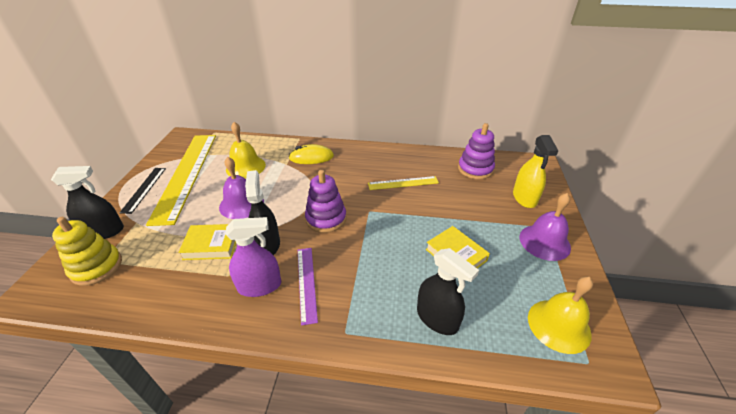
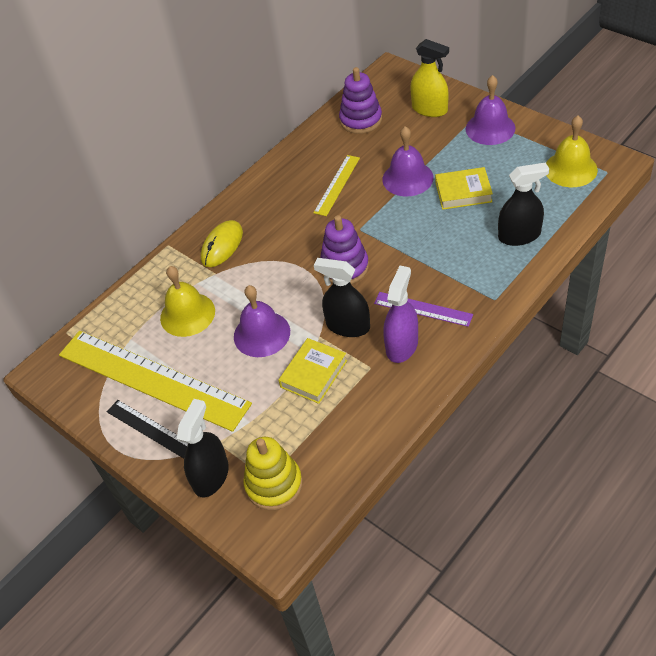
camera: 50 degrees left, 10 degrees up
(441, 215) = (407, 178): none -> purple bell

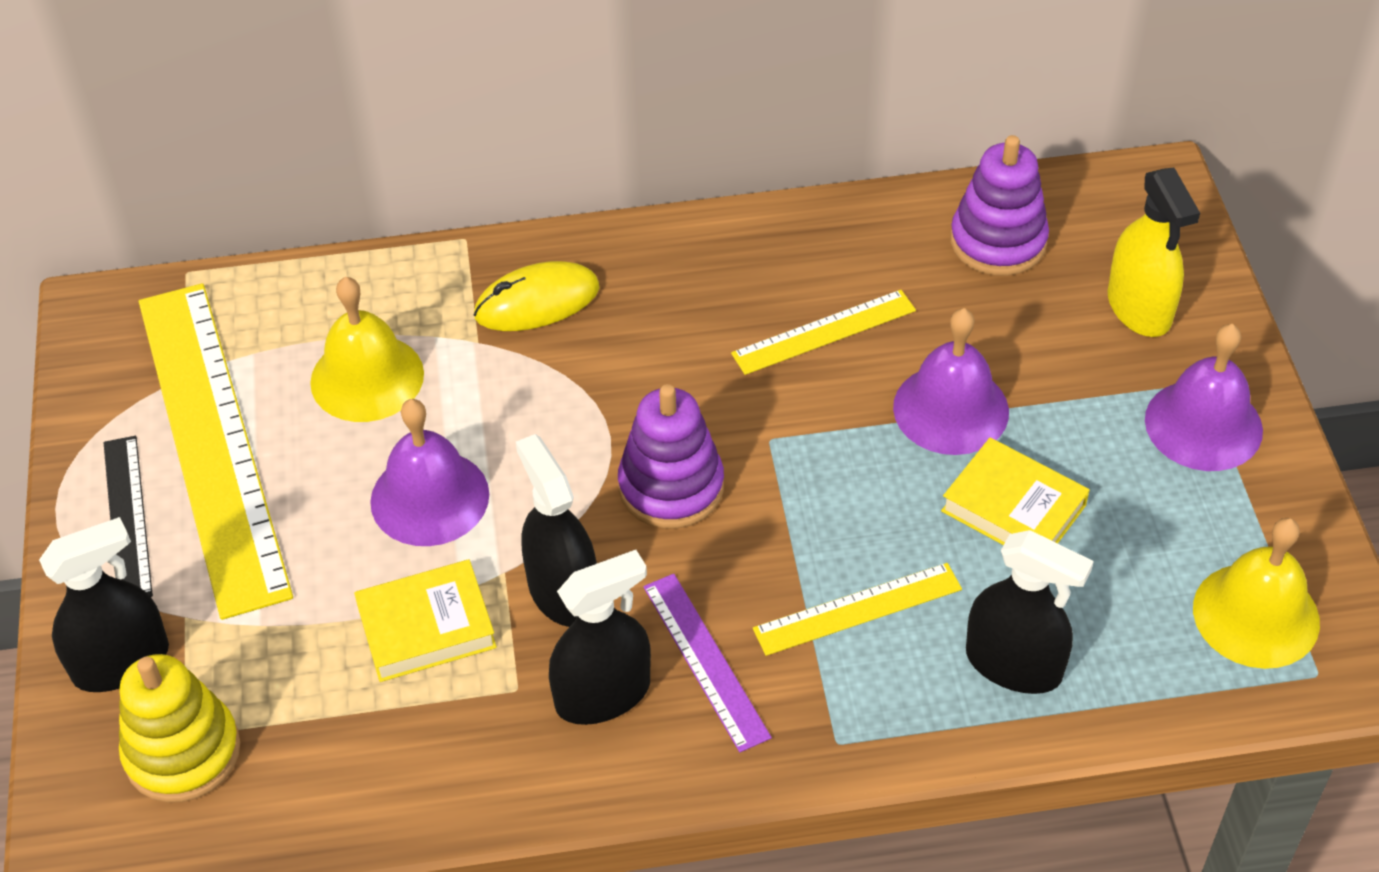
camera: 35 degrees right, 0 degrees up
(402, 345) = (602, 694): purple spray bottle -> black spray bottle
(452, 256) = (857, 608): none -> yellow ruler

